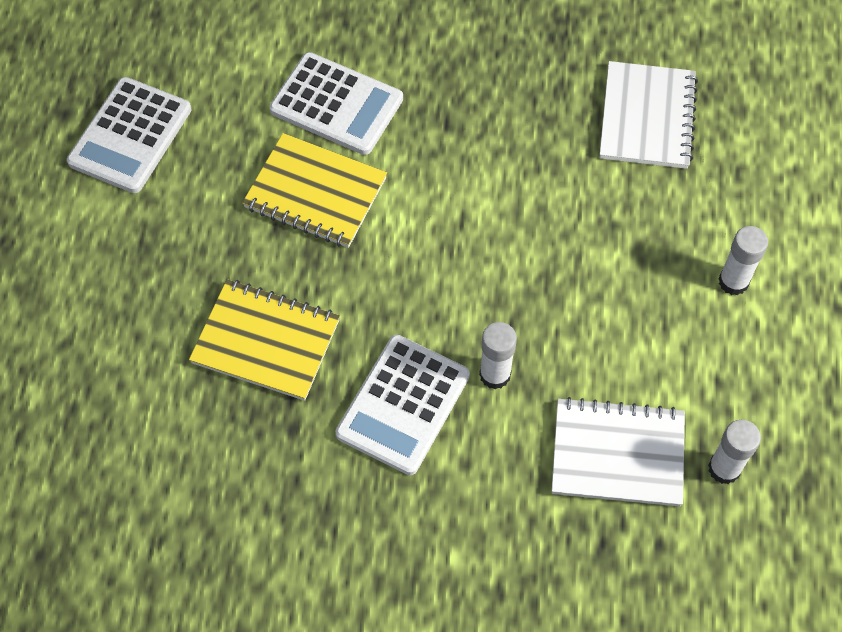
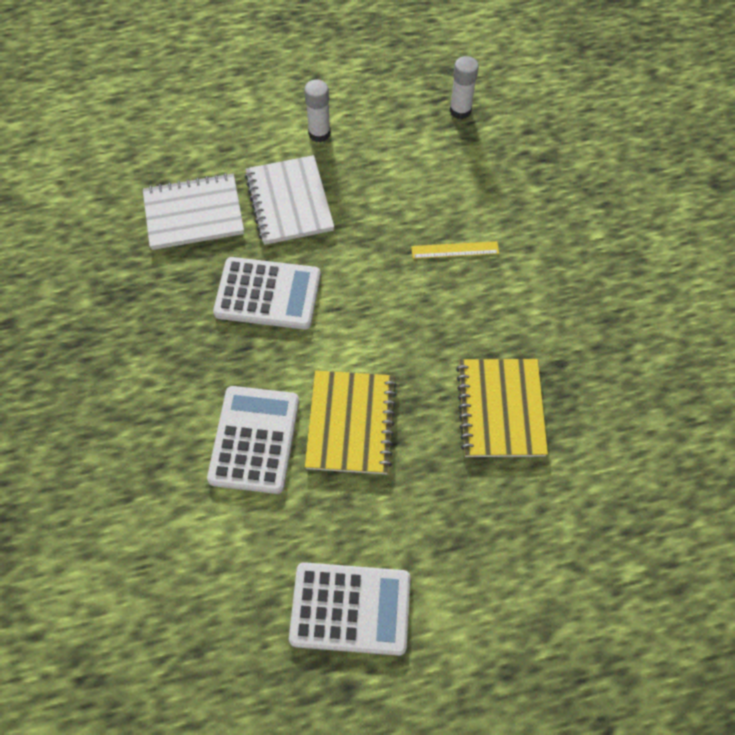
camera: 110 degrees left, 0 degrees up
(403, 405) = (506, 299): white calculator -> white calculator (268, 294)
(495, 374) = (455, 250): white glue stick -> yellow ruler
(617, 454) = (478, 166): white notebook -> white notebook (289, 202)

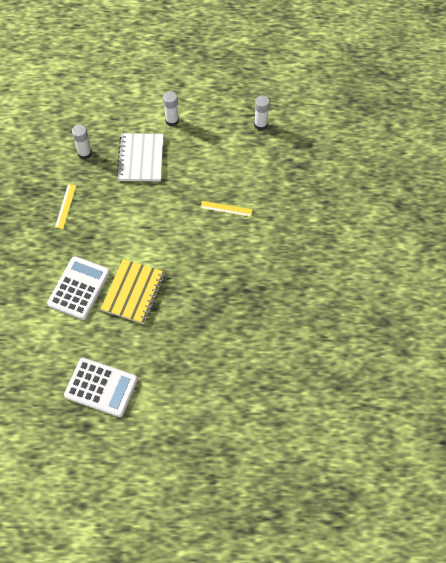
camera: 15 degrees right, 0 degrees up
(188, 306) = (66, 206): none -> yellow ruler
(194, 214) = (84, 153): white notebook -> white glue stick
(268, 294) = (111, 210): white calculator -> none
(500, 409) = (219, 304): yellow notebook -> none

